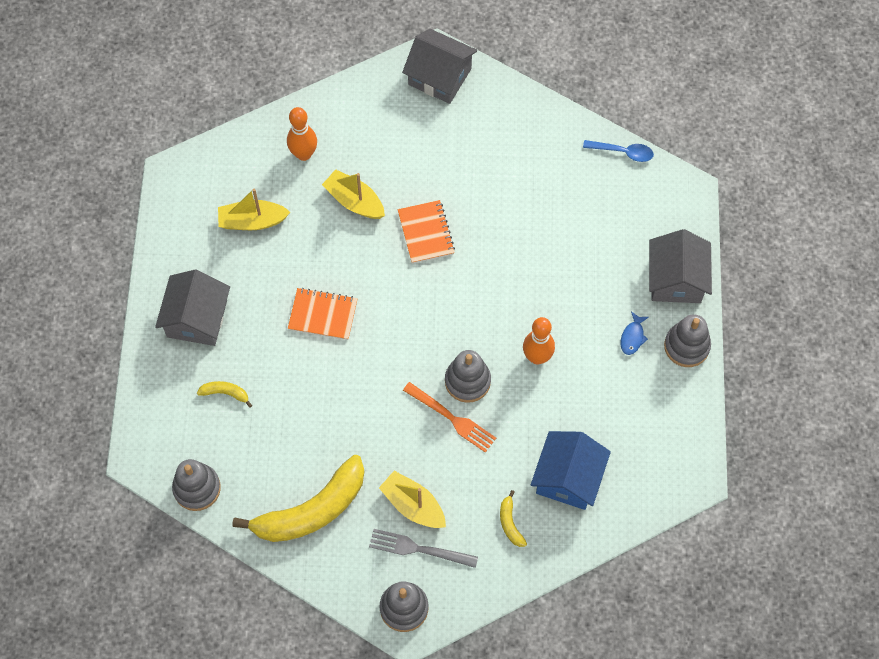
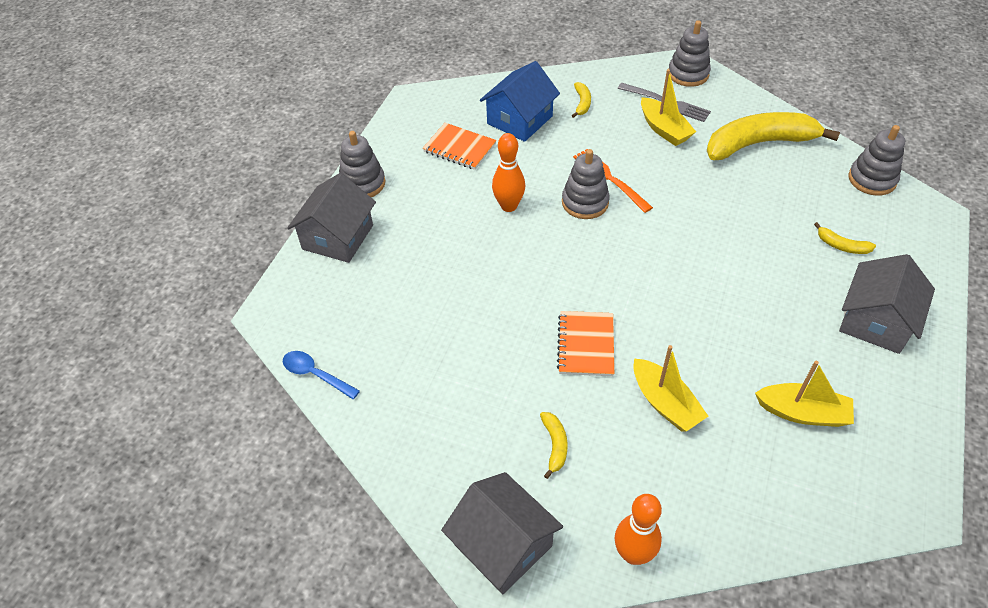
camera: 160 degrees left, 15 degrees down
(304, 154) = (723, 483): orange bowling pin -> orange bowling pin (633, 554)
(323, 315) = (725, 291): orange notebook -> orange notebook (459, 148)
(426, 148) = (555, 445): none -> yellow banana
(632, 337) = (408, 201): blue fish -> none

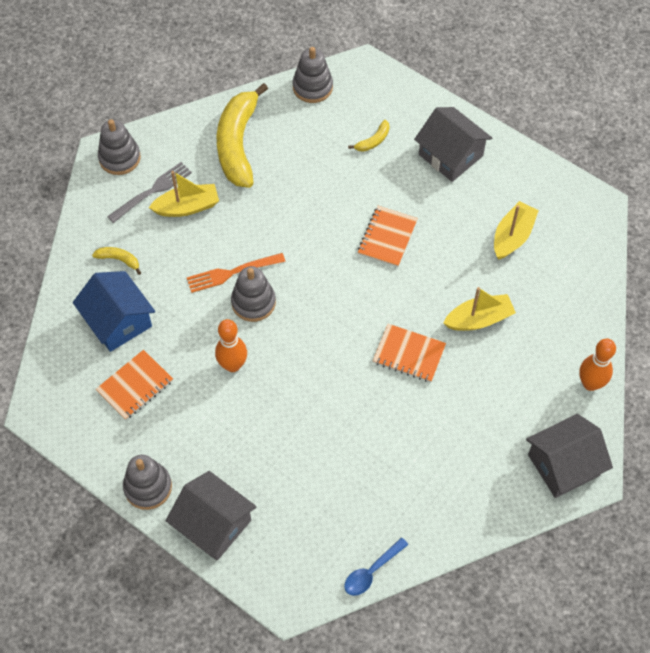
camera: 75 degrees left, 10 degrees up
(555, 445) = (493, 406): yellow banana -> none
(724, 289) = (387, 237): none -> orange notebook

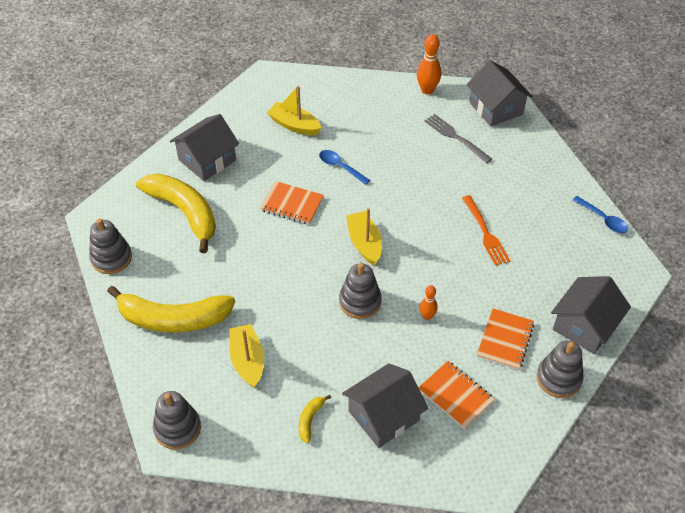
camera: 90 degrees left, 10 degrees down
(118, 321) = (383, 416): blue house -> grey house
(152, 191) = (225, 393): grey fork -> grey fork (456, 137)
(232, 273) = (327, 319): orange fork -> orange fork (485, 232)
(233, 365) = (427, 316): orange bowling pin -> orange bowling pin, size x0.60
(373, 141) = (184, 212): yellow banana -> yellow banana, size x2.44
(409, 354) = (408, 192): orange notebook -> orange notebook (505, 340)
(446, 284) = (340, 167): none -> blue spoon
(479, 319) = (373, 148): yellow boat -> yellow boat (364, 243)

